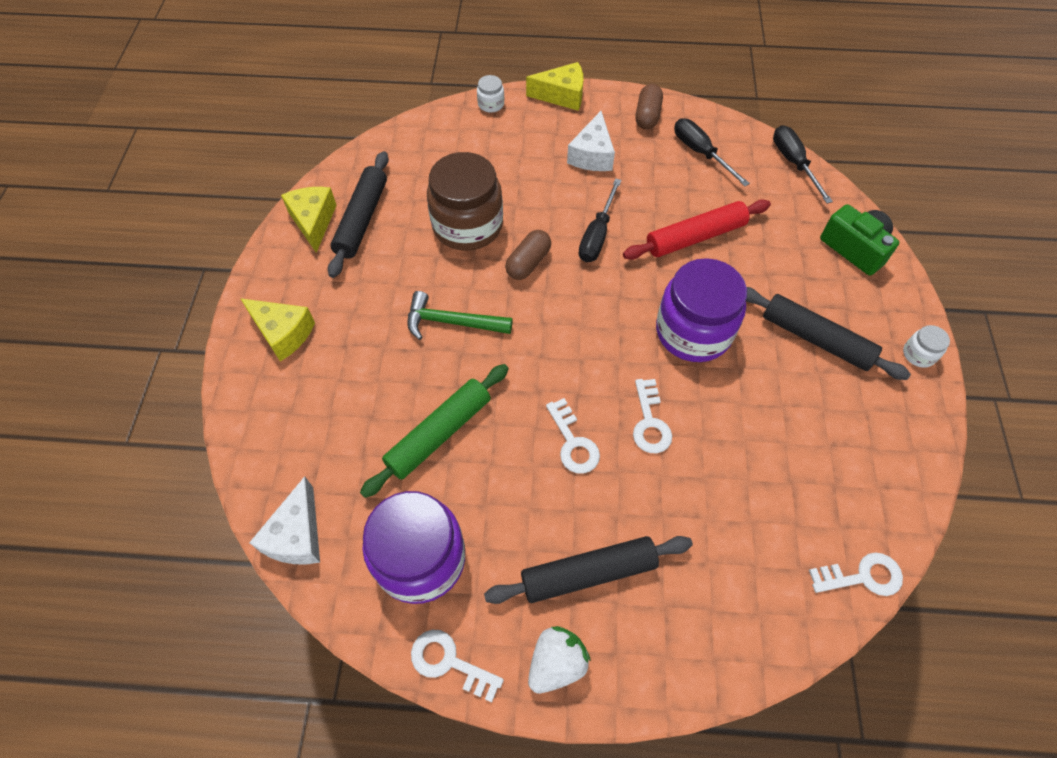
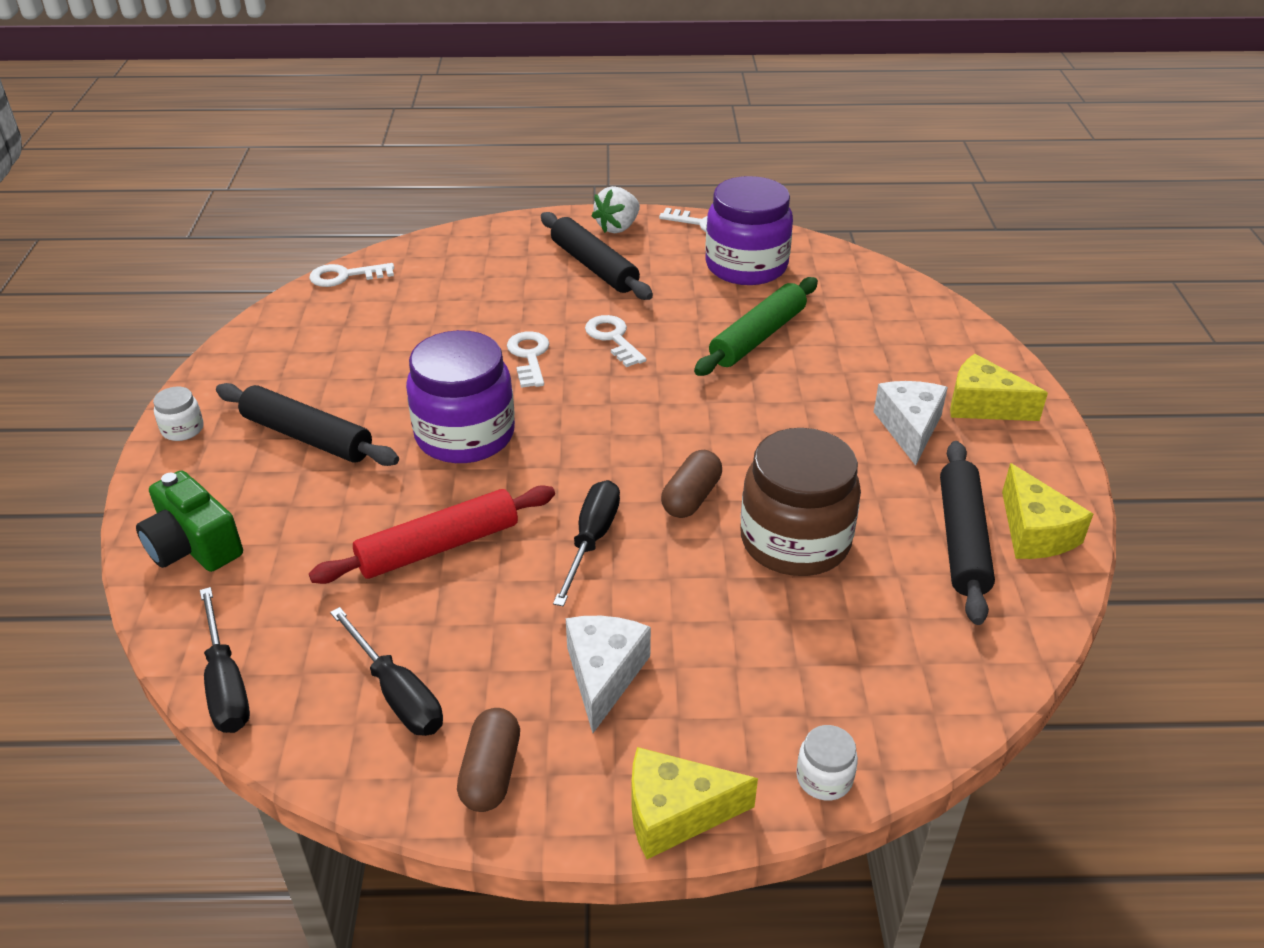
camera: 175 degrees right, 20 degrees down
(297, 535) = (864, 272): white cheese -> white cheese (909, 428)
(451, 322) = (777, 427): green hammer -> none
(588, 573) = (594, 266): black rolling pin -> black rolling pin turned 75 degrees clockwise

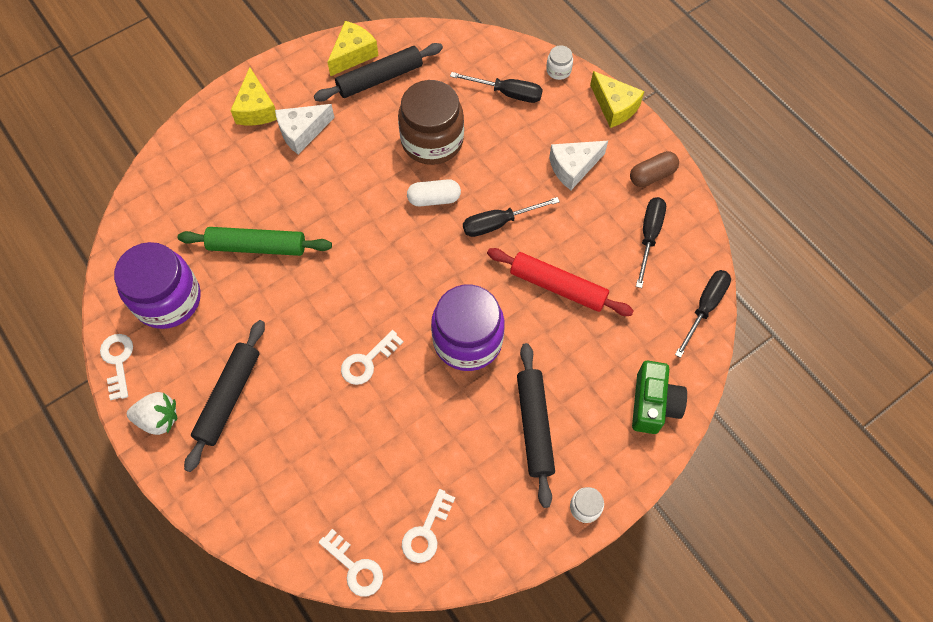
camera: 125 degrees left, 25 degrees up
(613, 339) = (314, 325): white key -> white key (426, 531)
(691, 497) = (434, 199): brown capsule -> white capsule
(823, 674) = (507, 93): none -> black screwdriver

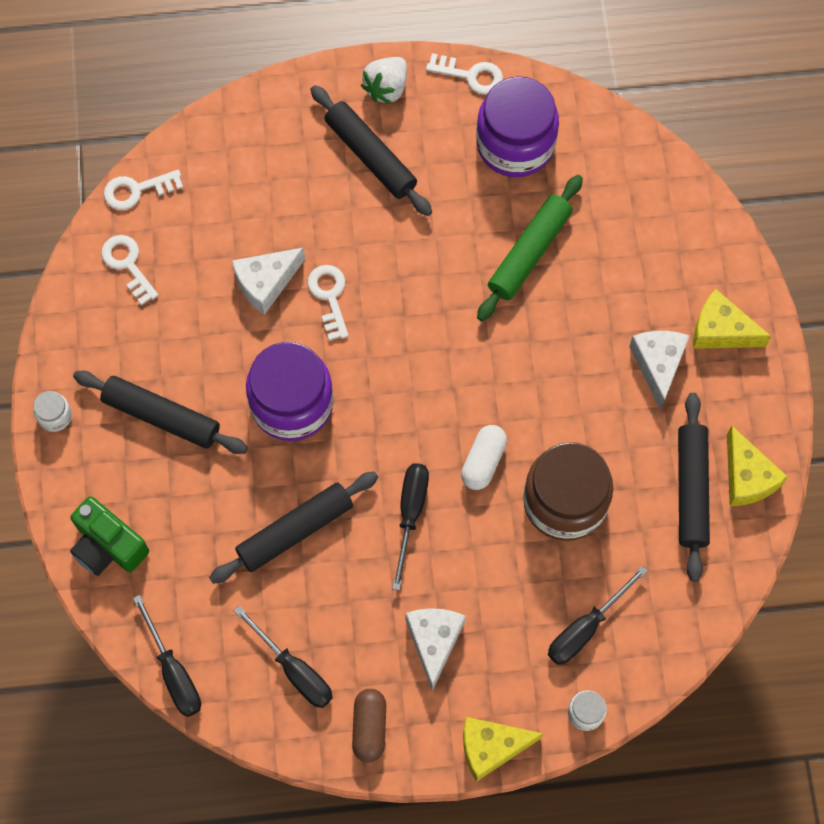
camera: 120 degrees right, 5 degrees up
(382, 413) = (266, 283): none -> white cheese
(558, 286) = (295, 531): red rolling pin -> black rolling pin

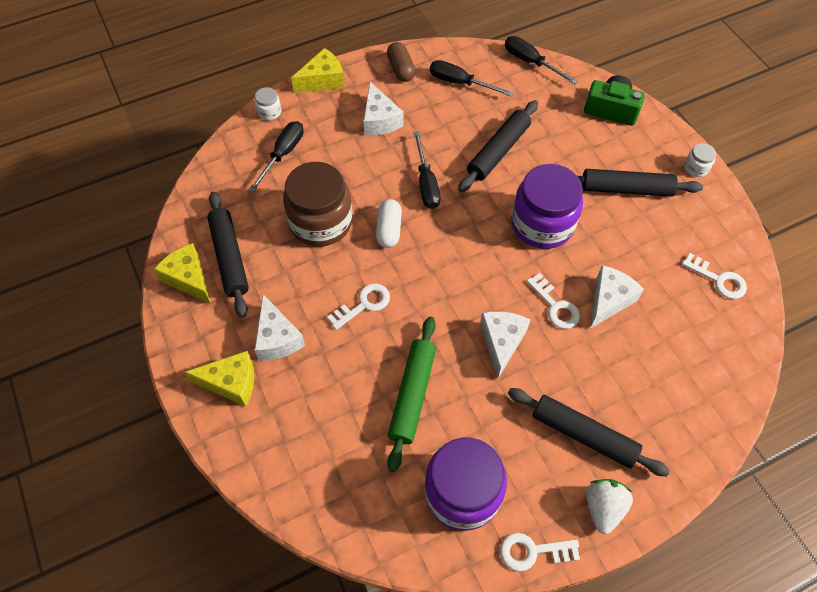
camera: 160 degrees right, 10 degrees down
(137, 190) = (751, 338): white key -> white key (363, 305)
(409, 276) = (501, 342): none -> white cheese

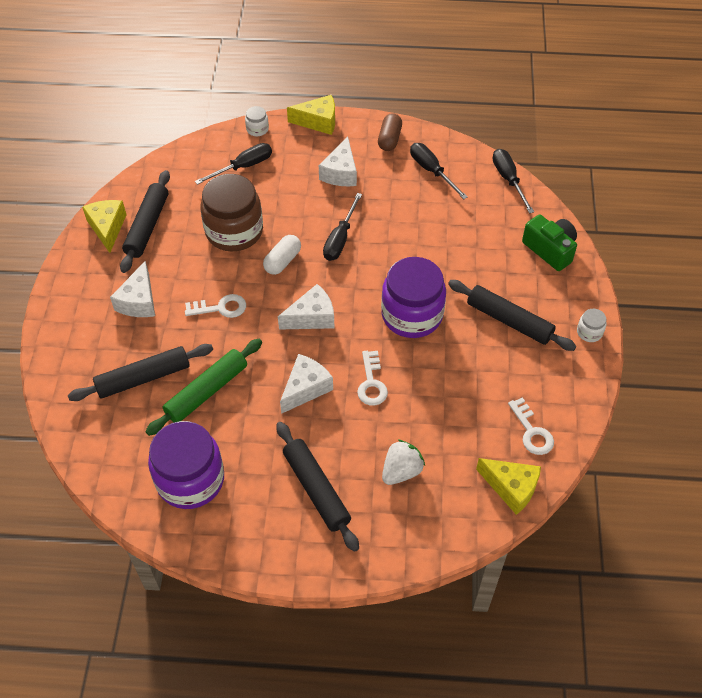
camera: 30 degrees right, 5 degrees down
(231, 383) = (84, 316): yellow cheese -> yellow cheese (511, 488)
(498, 151) = (420, 240): black rolling pin -> black rolling pin (143, 378)
(533, 551) = (211, 549): white key -> none
(603, 508) = (289, 549): white strawberry -> white strawberry (401, 471)
(609, 300) = (420, 400): white cheese -> white cheese (312, 317)

